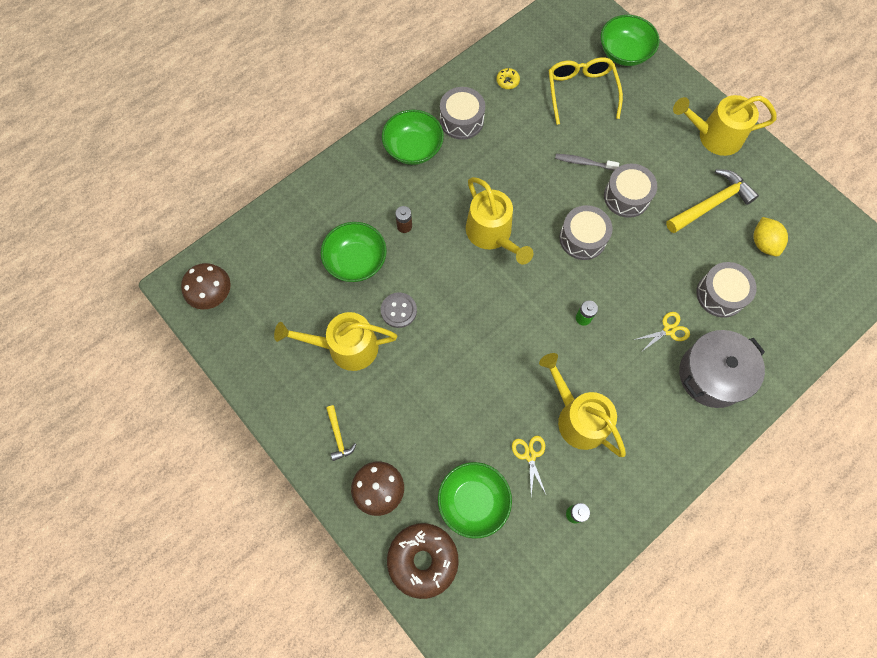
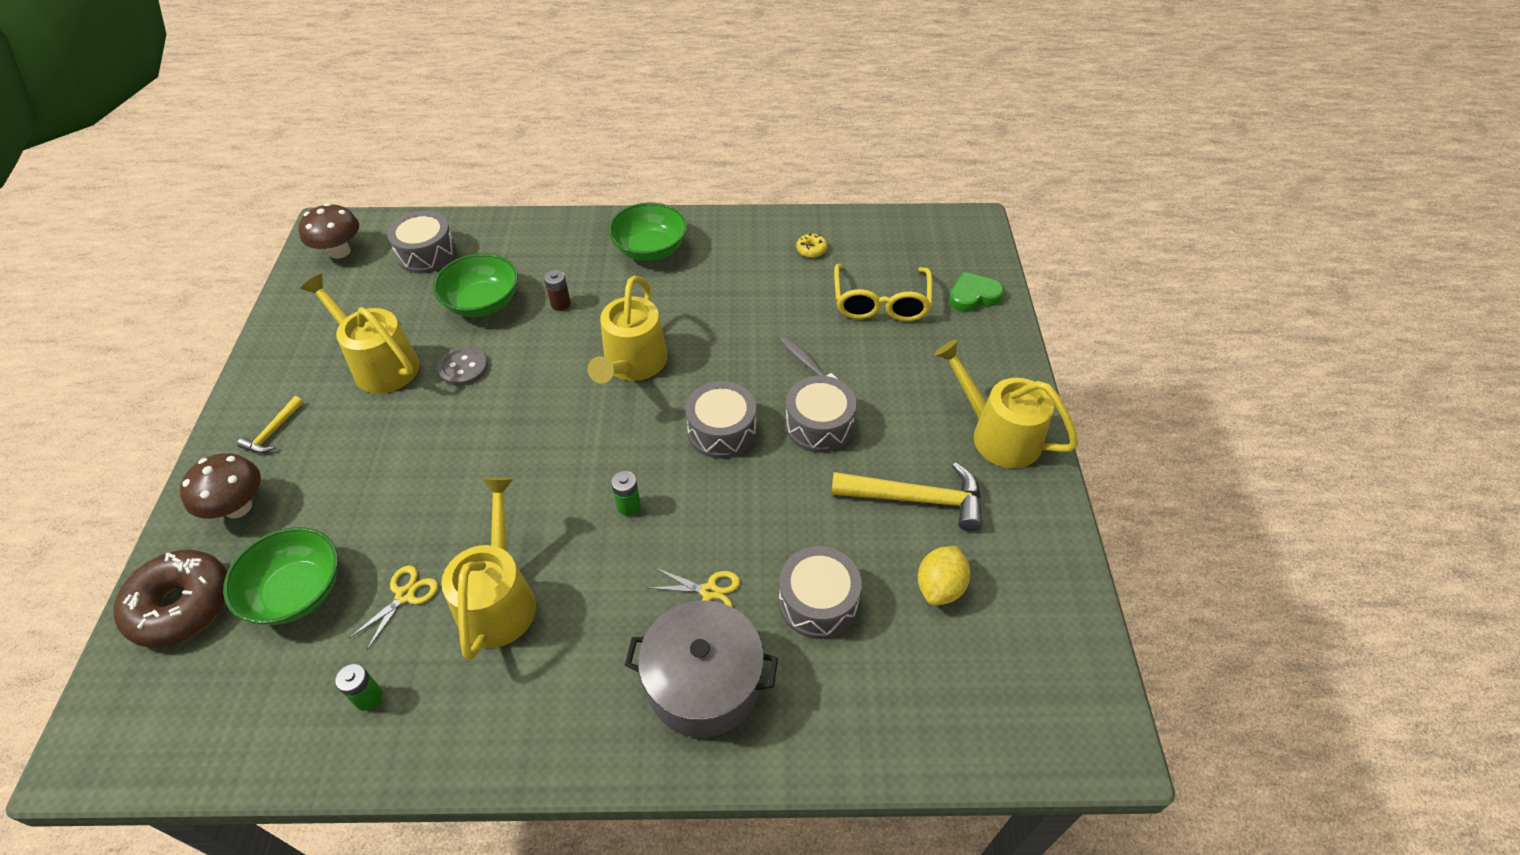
camera: 40 degrees right, 20 degrees down
(461, 120) = (724, 254): grey drum -> grey drum (427, 254)
(581, 92) = (881, 302): yellow glasses -> yellow glasses turned 150 degrees clockwise
(624, 53) = (973, 296): green bowl -> green heart

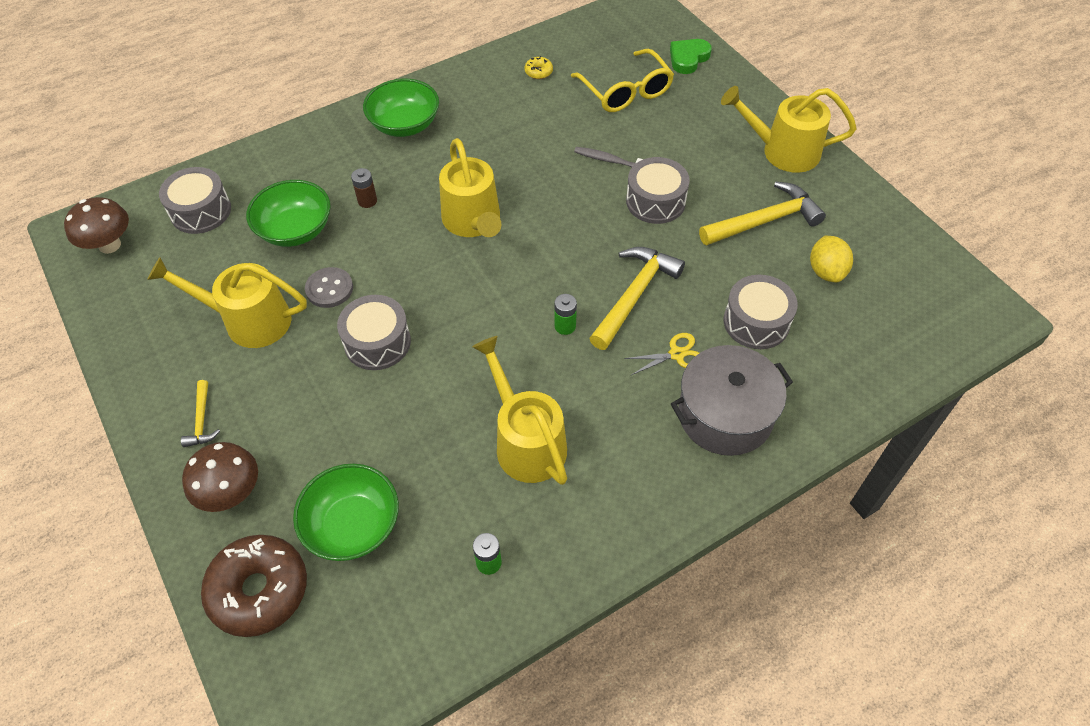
camera: 30 degrees left, 5 degrees up
(405, 595) = (448, 479): yellow scissors -> none
(719, 509) = (634, 295): none -> yellow hammer
(722, 431) = (587, 239): grey drum -> grey drum (377, 342)

